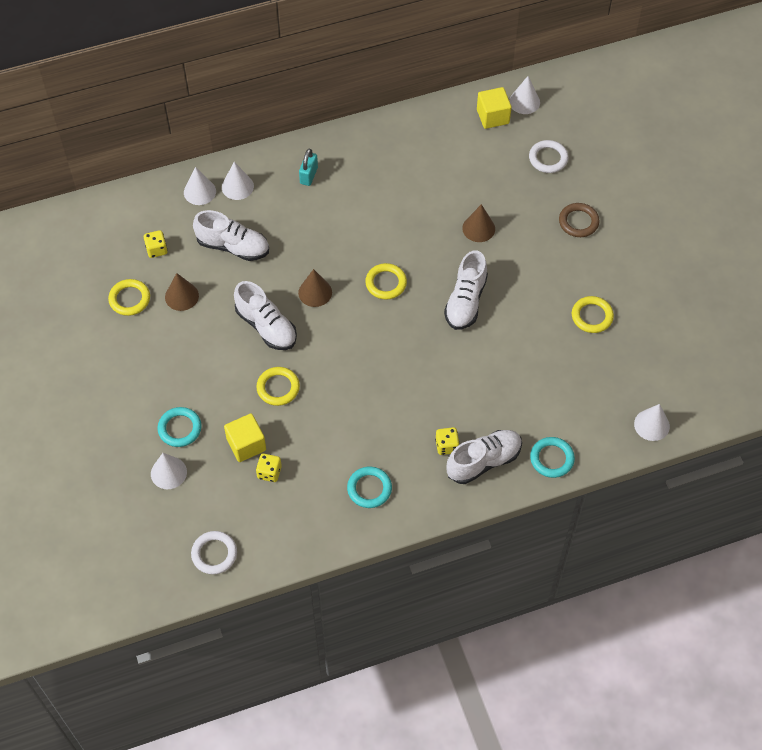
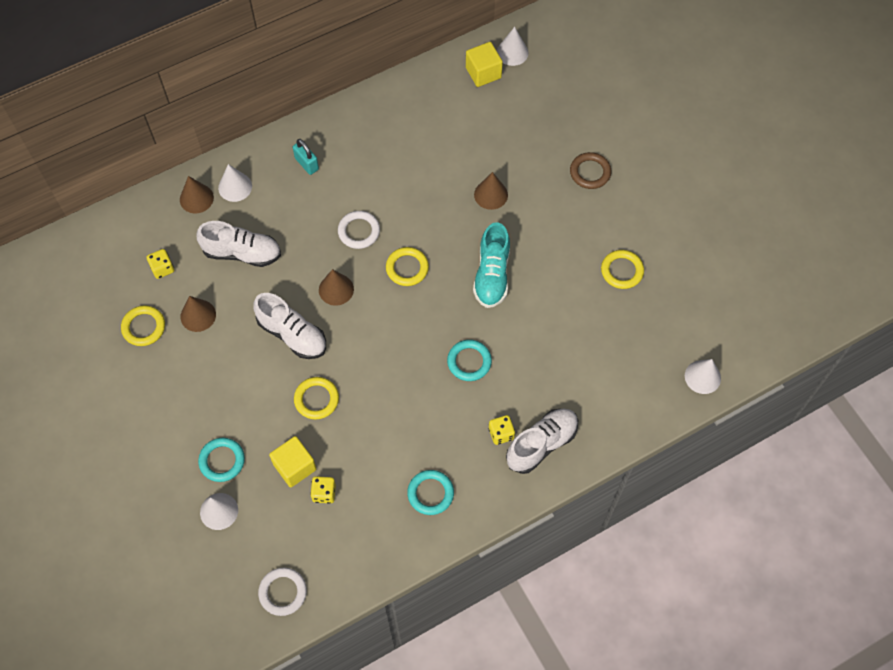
camera: 10 degrees left, 5 degrees up
(199, 192) = (196, 198): white cone -> brown cone
(309, 175) = (307, 164): turquoise padlock -> turquoise padlock turned 45 degrees counterclockwise
(465, 301) = (492, 275): white shoe -> turquoise shoe
(548, 158) = (547, 109): white ring -> white ring (359, 231)
(552, 459) = (609, 430): turquoise ring -> turquoise ring (469, 362)

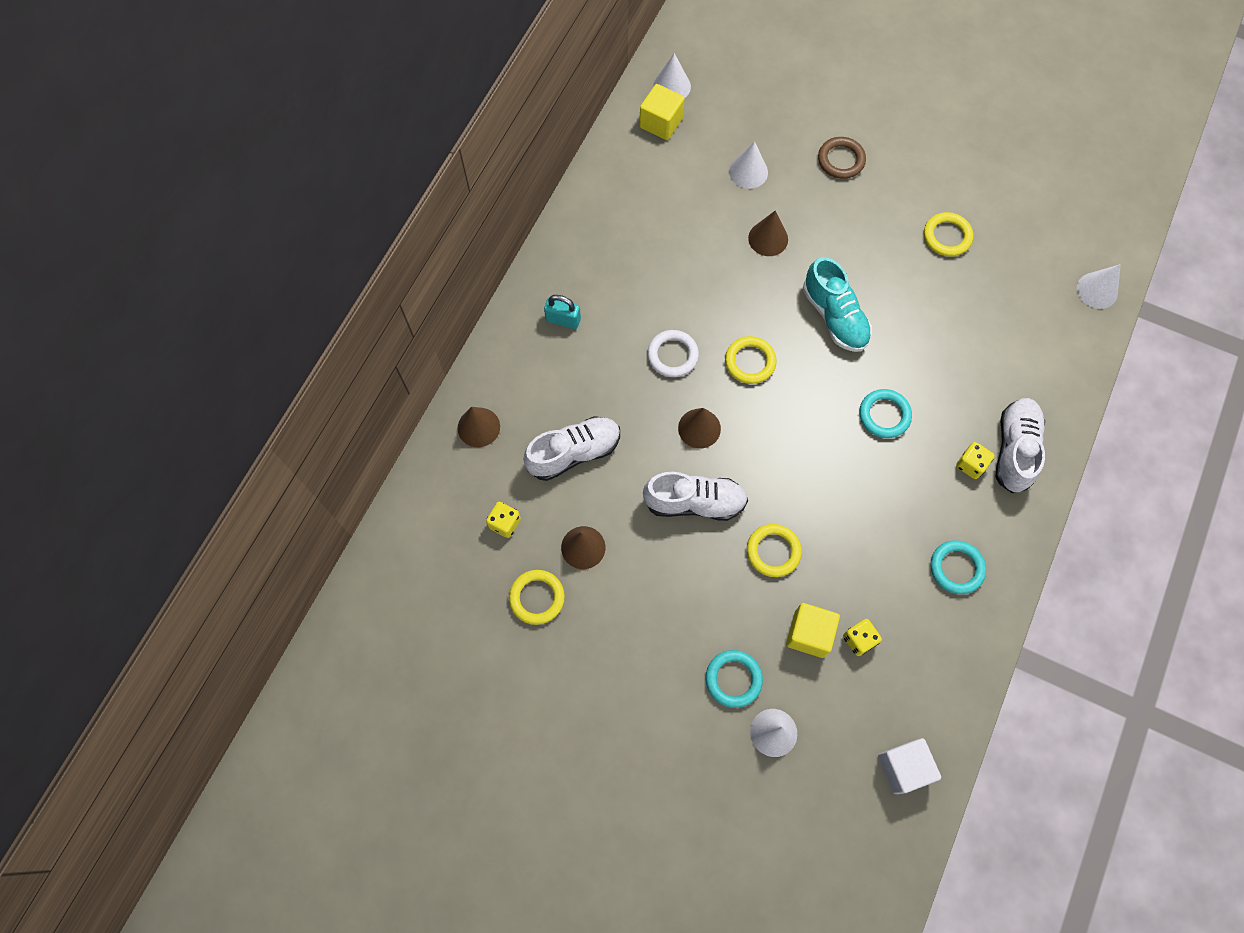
camera: 35 degrees left, 5 degrees up
(235, 187) = (509, 389): white cone -> white cone (748, 172)
(283, 592) = (903, 767): white ring -> white cube

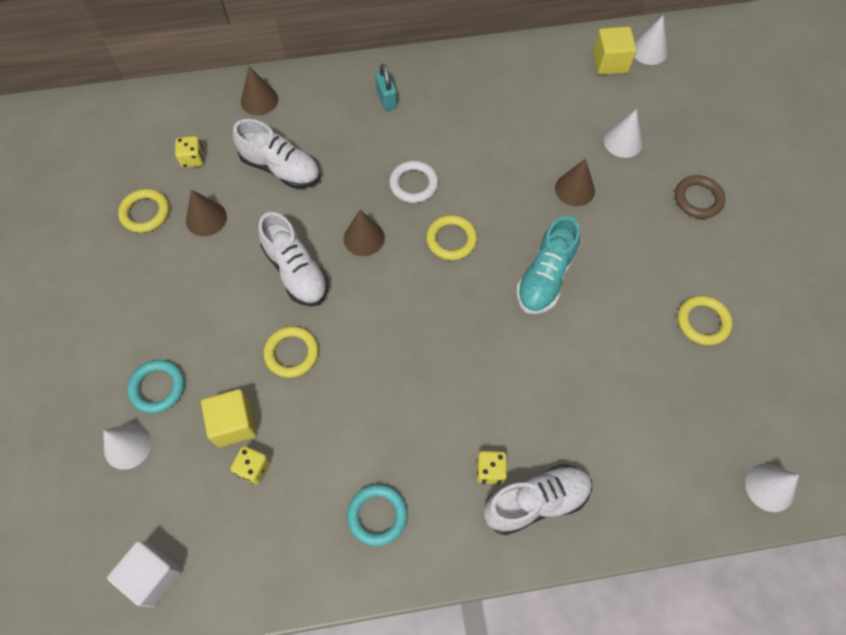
camera: 55 degrees right, 5 degrees down
(884, 415) = (483, 369): turquoise ring -> none

